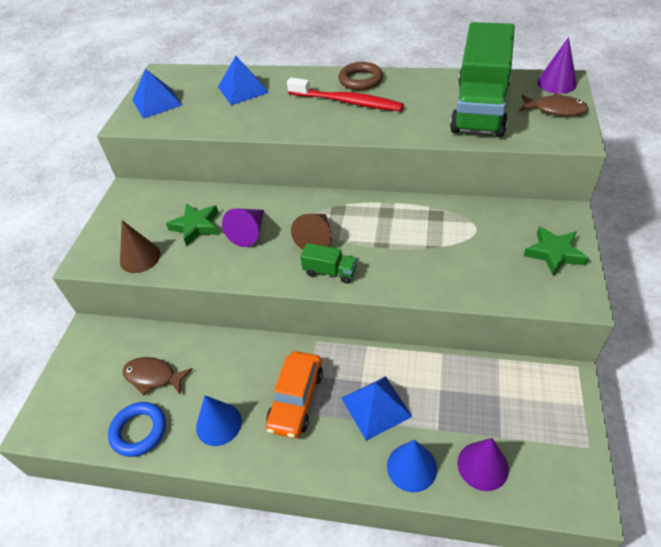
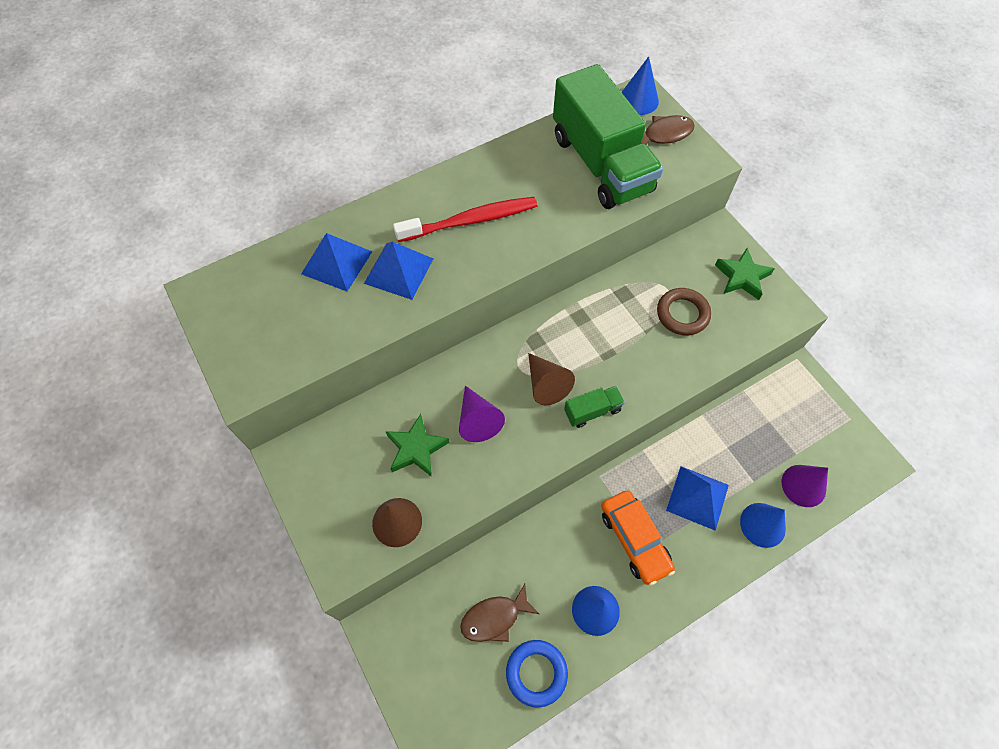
camera: 45 degrees left, 15 degrees up
(157, 102) = (249, 336): blue pyramid -> blue pyramid (398, 271)
(360, 80) = (455, 184): brown ring -> brown ring (682, 314)
(556, 83) = (638, 100): purple cone -> blue cone

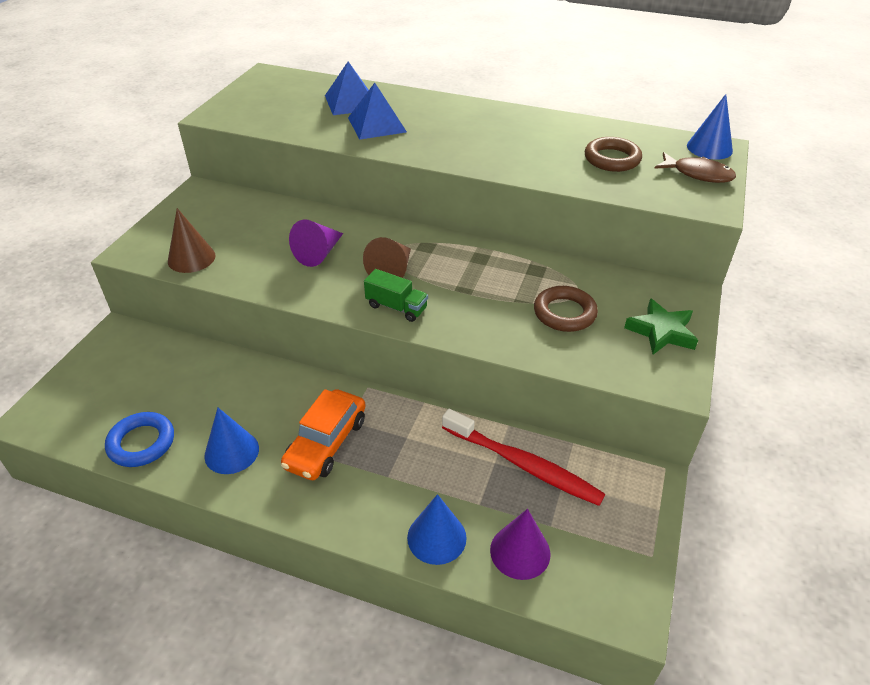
camera: 50 degrees right, 20 degrees down
(416, 448) = (262, 237): green star -> none
(471, 221) = (463, 131): red toothbrush -> red toothbrush (523, 464)
(494, 618) = (174, 391): brown fish -> none
(601, 164) = (612, 159): green truck -> brown ring
(697, 497) = (415, 467): blue pyramid -> none

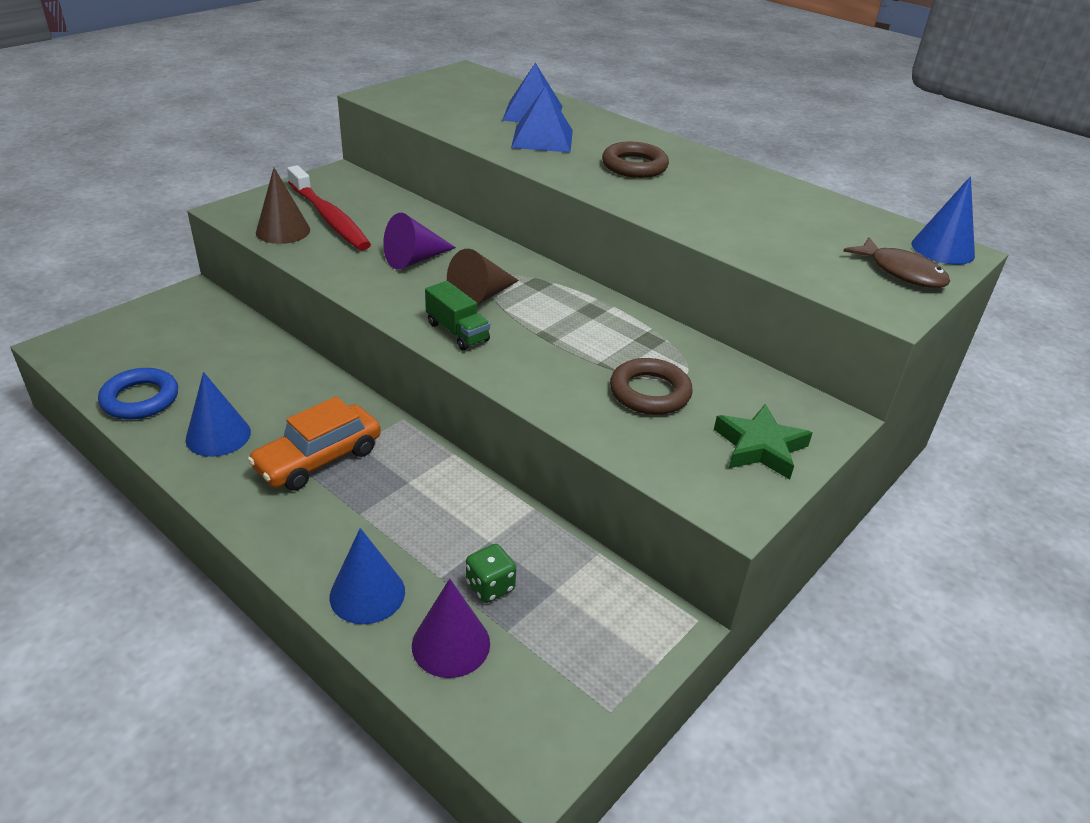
camera: 20 degrees right, 5 degrees down
(518, 497) = (490, 586): none -> green dice
(523, 464) = (521, 555): red toothbrush -> red toothbrush (329, 218)
(612, 159) = (798, 231): brown ring -> brown ring (634, 166)

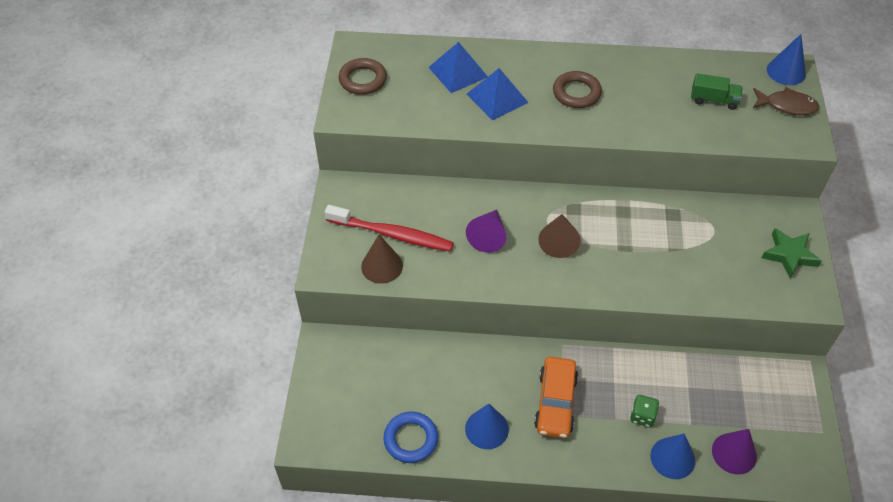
camera: 35 degrees left, 15 degrees up
(457, 332) = (580, 278): green truck -> green truck (714, 100)
(490, 586) = (716, 411): green dice -> green dice (642, 416)
(650, 392) = (712, 253): brown ring -> brown ring (363, 80)

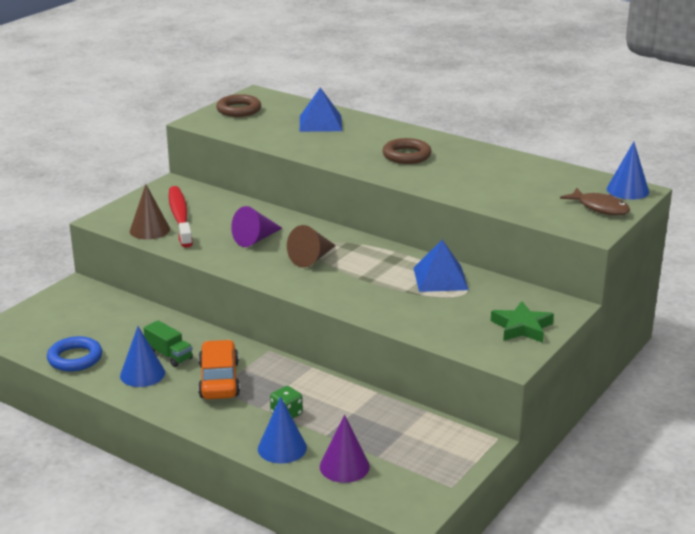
camera: 30 degrees right, 25 degrees down
(392, 234) = (180, 217): red toothbrush -> red toothbrush turned 150 degrees counterclockwise
(497, 98) = (334, 142): blue pyramid -> blue pyramid (440, 278)
(555, 402) = (219, 380): orange car -> orange car turned 135 degrees clockwise
(714, 100) = (530, 188): green truck -> green truck (169, 355)

